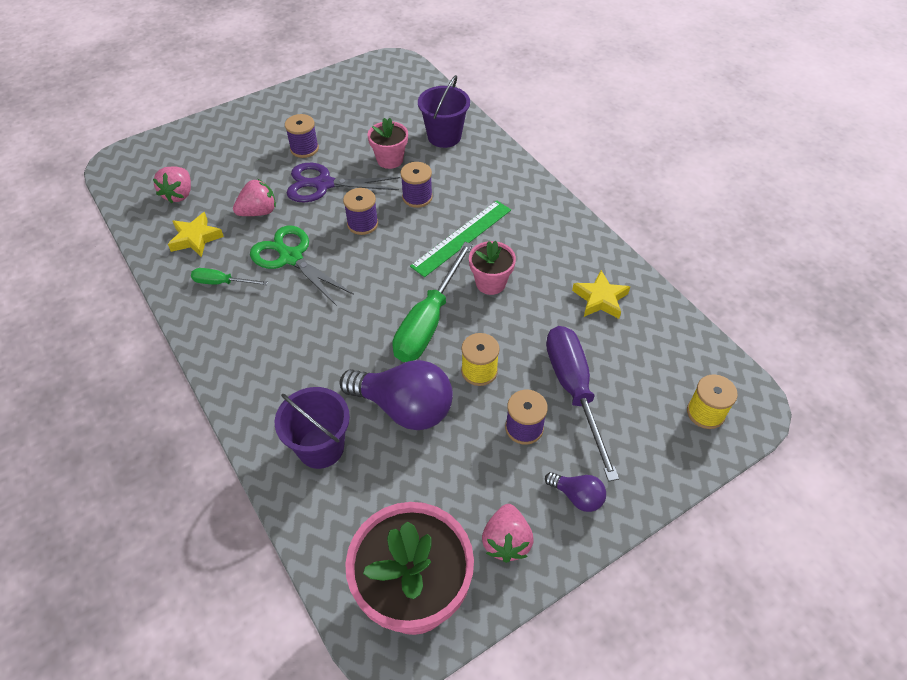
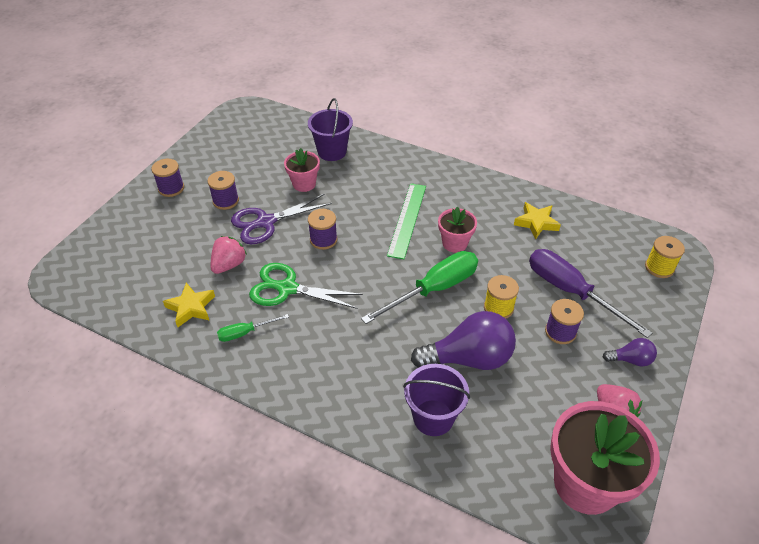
camera: 30 degrees left, 5 degrees down
(179, 194) = (144, 279): pink strawberry -> none
(417, 197) = (349, 203): purple spool -> purple spool (171, 188)
(428, 321) = (434, 289): green screwdriver -> green screwdriver turned 120 degrees counterclockwise

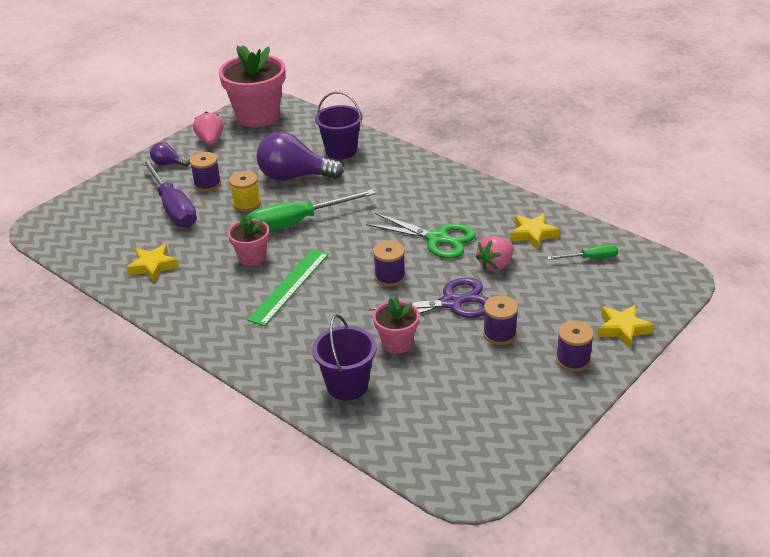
camera: 165 degrees left, 10 degrees down
(126, 217) = (623, 329): none -> yellow star
(245, 332) = (481, 211): green screwdriver -> green screwdriver (590, 258)
(659, 267) = (75, 216): yellow spool -> none

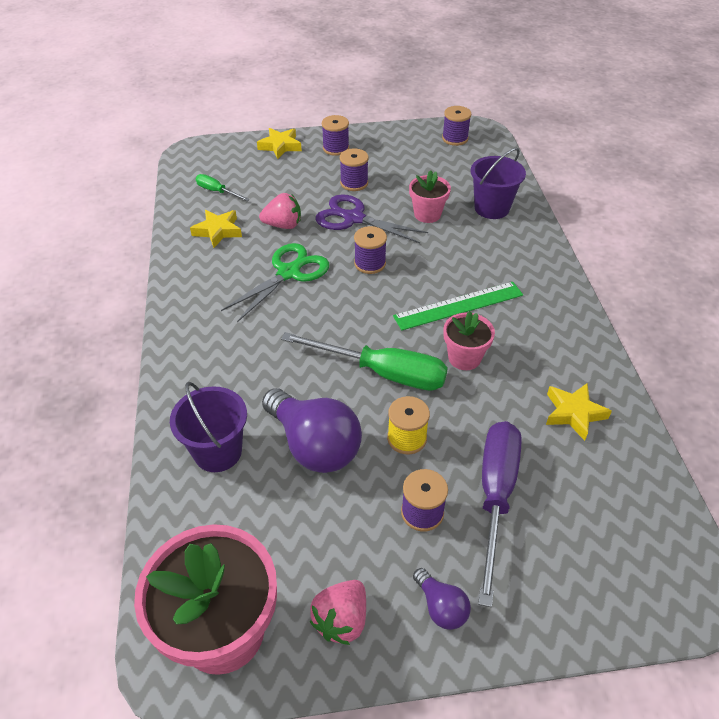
camera: 140 degrees left, 10 degrees up
(437, 239) = (289, 273): green scissors -> green scissors turned 60 degrees clockwise
(479, 454) = (455, 138): none -> purple spool

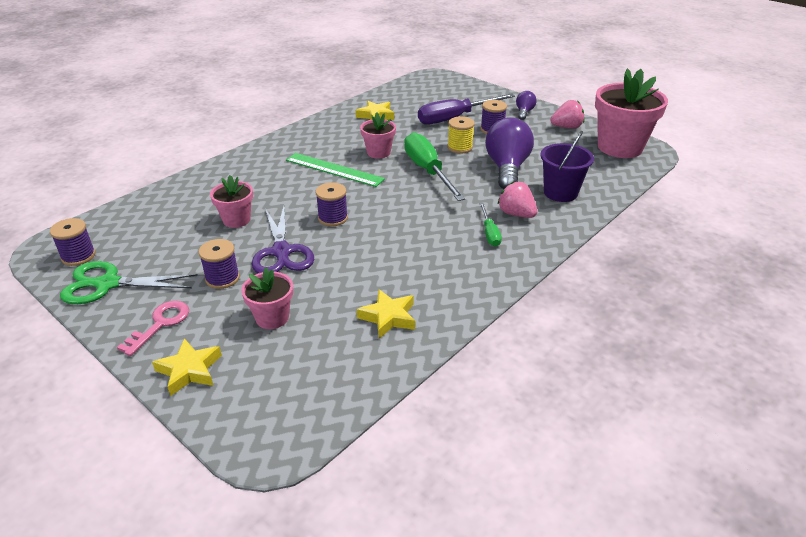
camera: 130 degrees left, 10 degrees down
(217, 191) = (329, 361): green screwdriver -> green screwdriver (489, 233)
(283, 225) = (335, 284): pink strawberry -> pink strawberry (516, 214)
(285, 187) = (272, 318): none -> pink flower pot
(289, 273) = (390, 247): green scissors -> green scissors (108, 284)
(336, 148) = (160, 324): purple spool -> pink key
(491, 208) = (197, 196): purple bucket -> none

